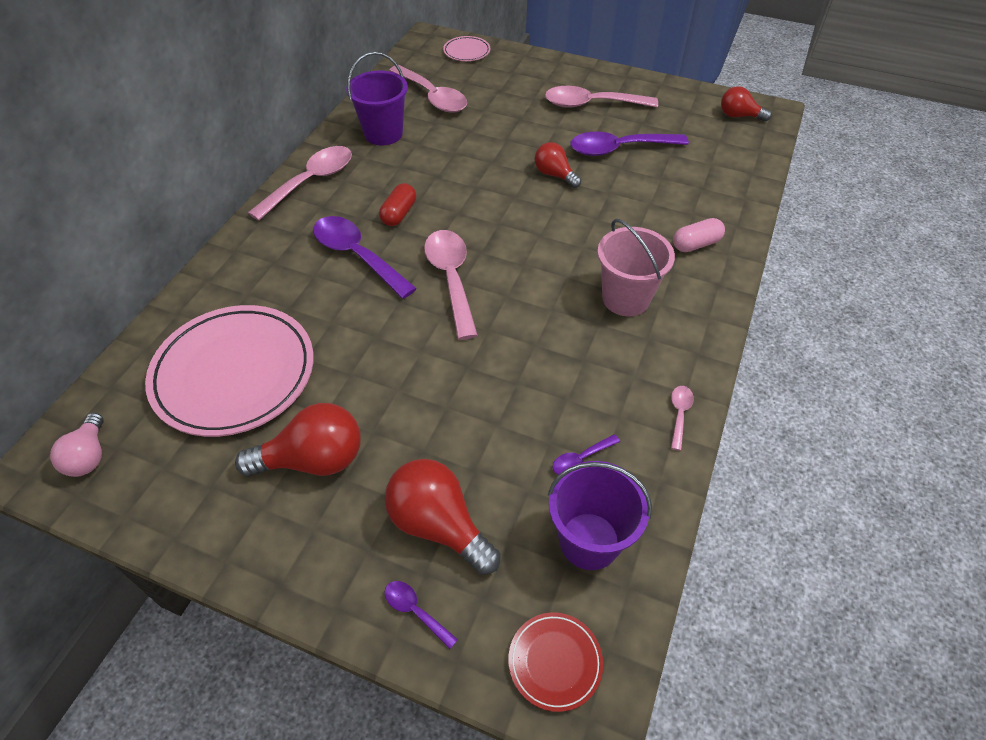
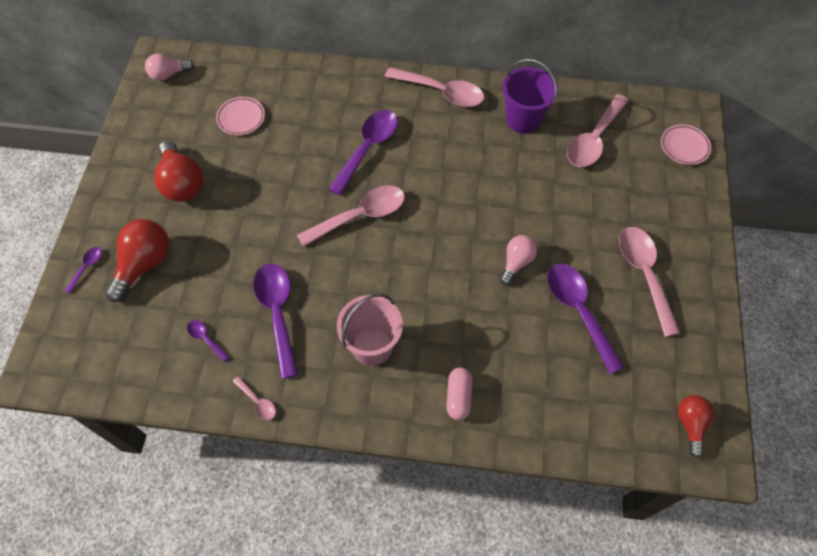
camera: 75 degrees right, 10 degrees up
(234, 374) = (241, 118): pink plate -> pink plate, size x0.45
(399, 214) = (423, 161): red capsule -> none
(554, 175) = (516, 262): red light bulb -> pink light bulb
(555, 662) = (60, 349): red plate -> none
(561, 377) = (277, 313): none -> purple spoon
(589, 541) = (142, 355): purple bucket -> none
(679, 414) = (257, 402): pink spoon -> pink spoon turned 45 degrees clockwise
(696, 244) = (458, 397): pink capsule -> pink capsule turned 45 degrees clockwise

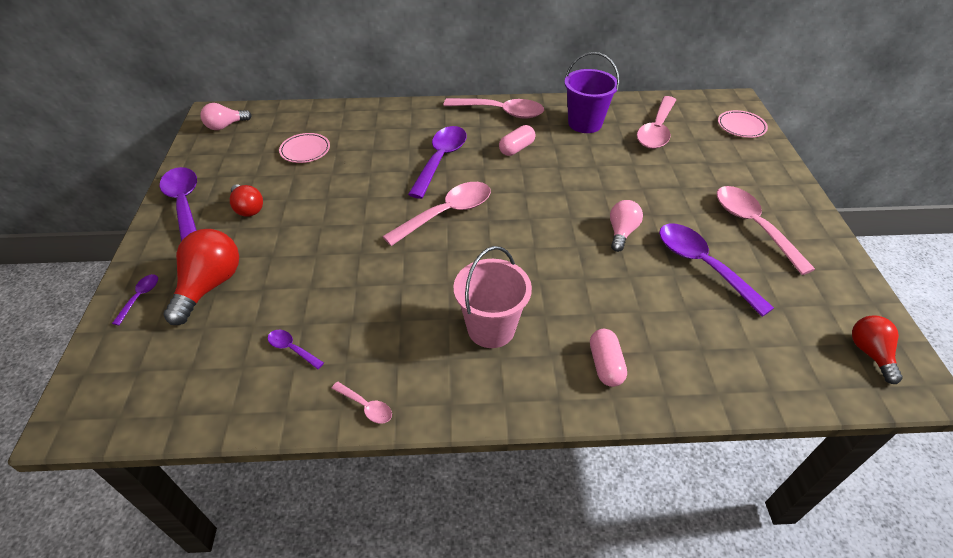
camera: 10 degrees left, 15 degrees down
(182, 183) = (248, 208): red light bulb -> red light bulb, size x0.62
(277, 313) = (374, 311): purple spoon -> purple spoon (184, 205)
(445, 144) = (516, 148): none -> pink capsule

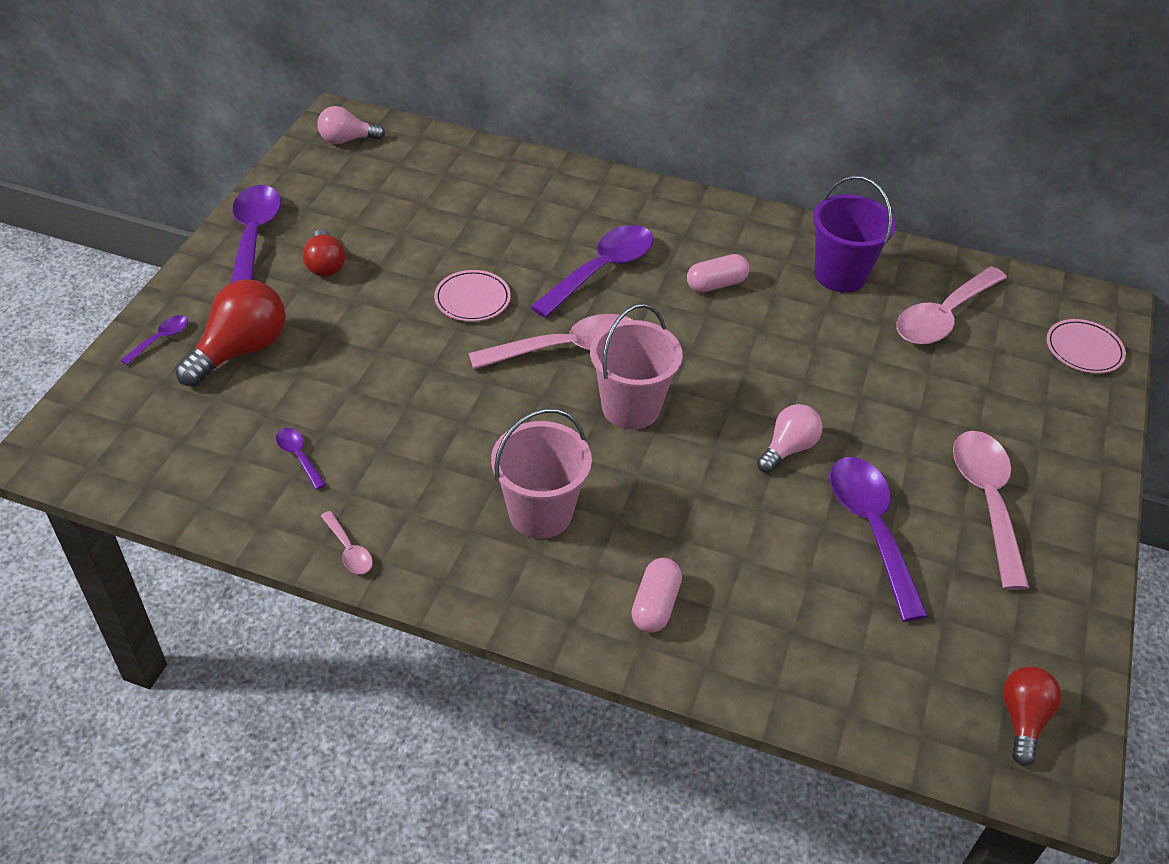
camera: 20 degrees right, 0 degrees up
(305, 150) = (431, 204): pink plate -> pink plate (472, 299)
(501, 112) = (727, 222): pink spoon -> none
(509, 238) = (631, 407): none -> pink bucket

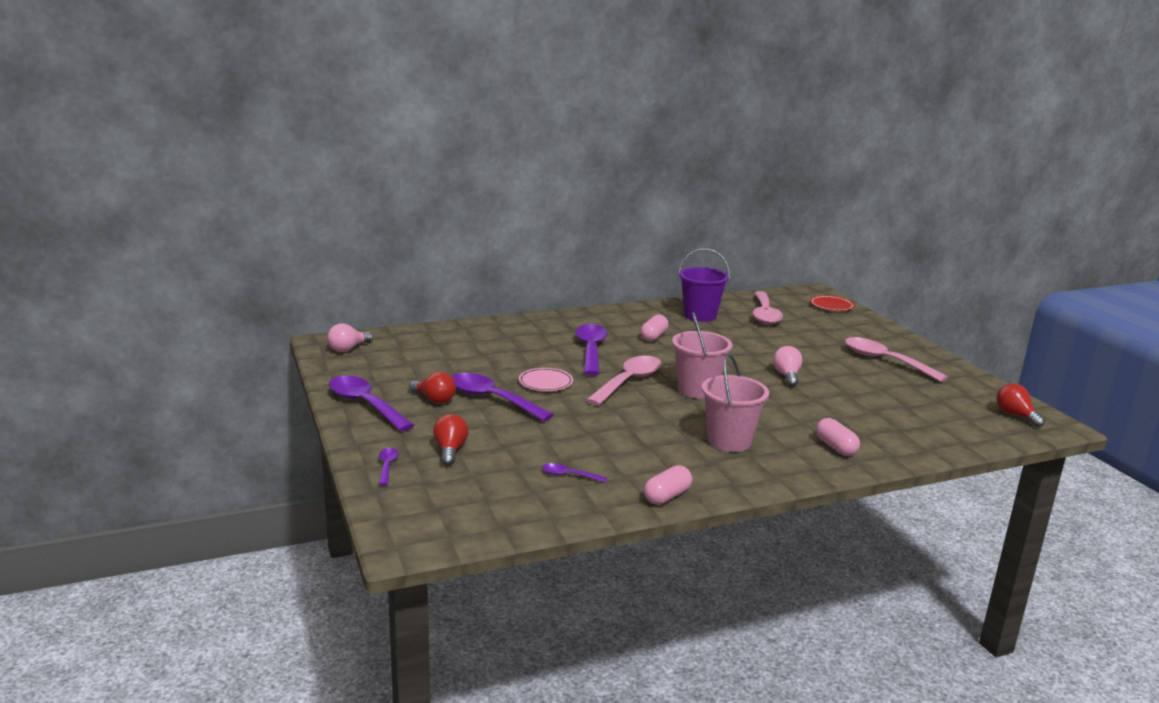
camera: 40 degrees left, 25 degrees down
(241, 350) = (450, 450): red light bulb -> red light bulb, size x0.62
(349, 550) = (667, 496): pink spoon -> pink capsule
(871, 529) = (864, 386): purple spoon -> purple spoon (492, 399)
(1084, 349) = (831, 306): pink plate -> red plate

